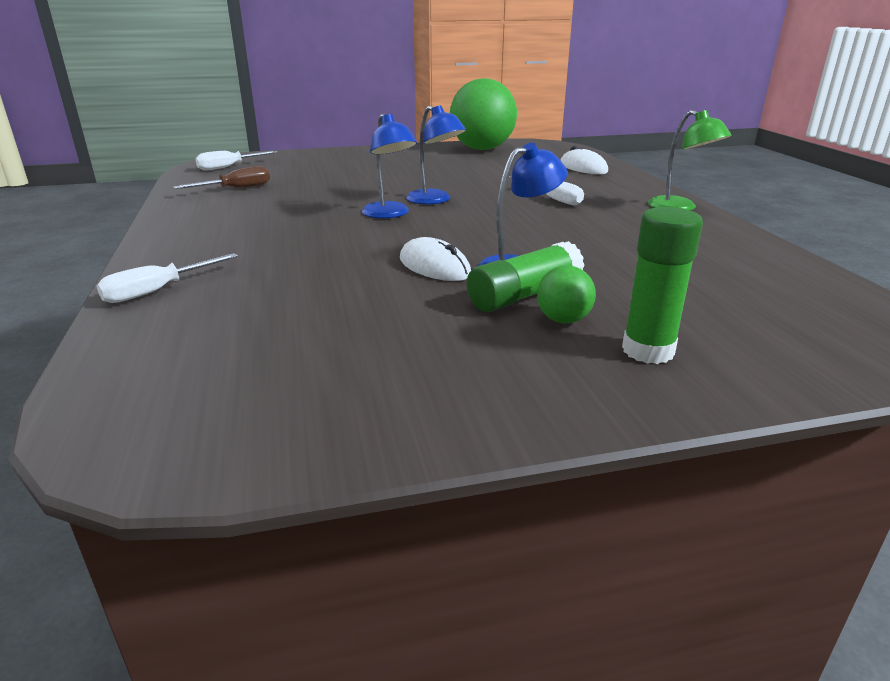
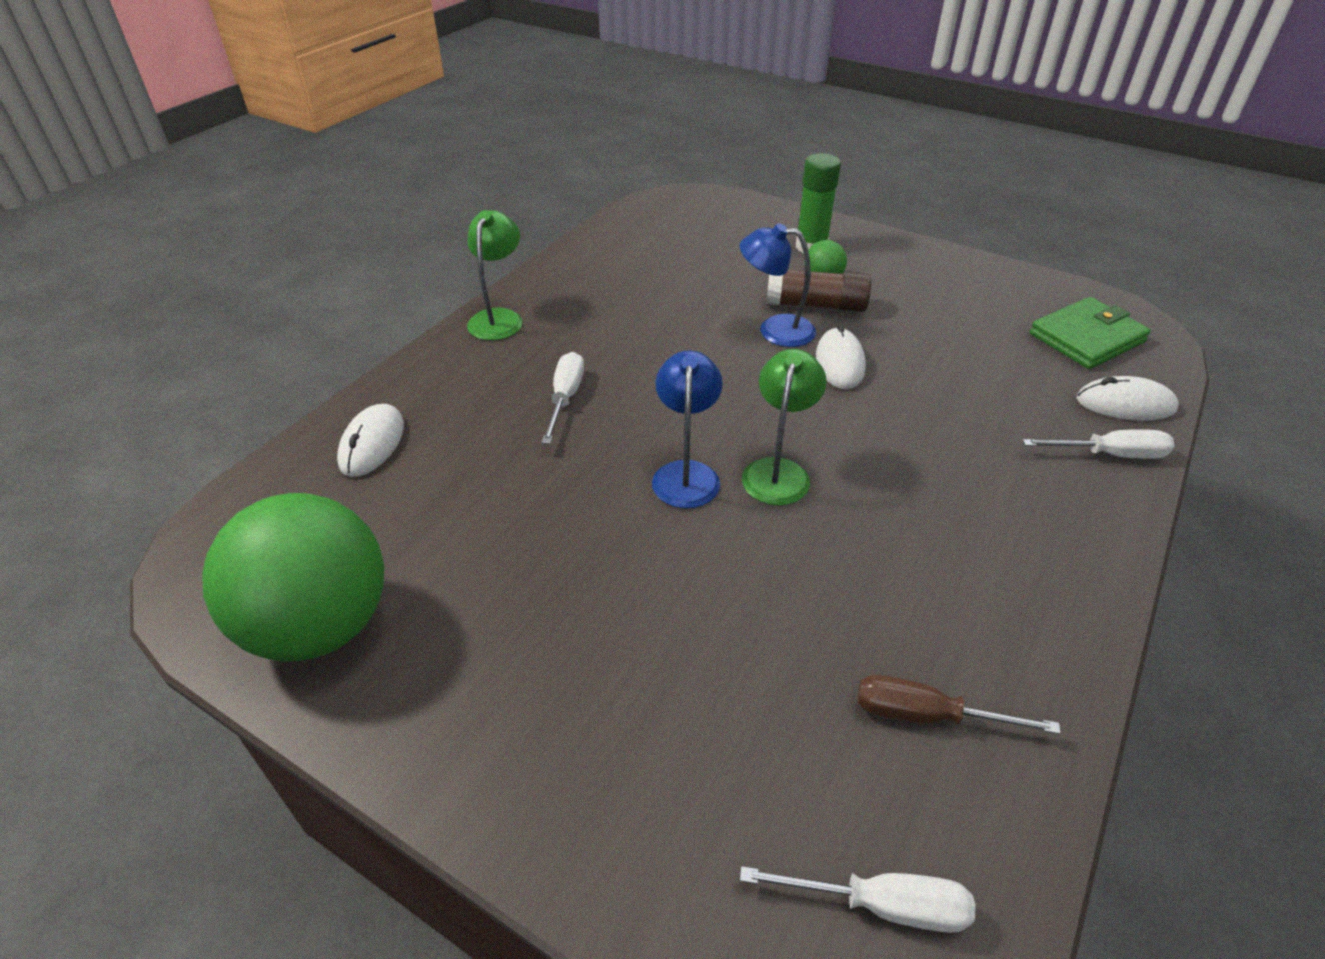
camera: 135 degrees left, 15 degrees up
(144, 332) = (1125, 404): none -> white mouse
(204, 387) = (1086, 338): none -> green wallet
(389, 214) = (778, 471): blue lamp -> green lamp
(524, 295) = (816, 305): green glue stick -> brown glue stick

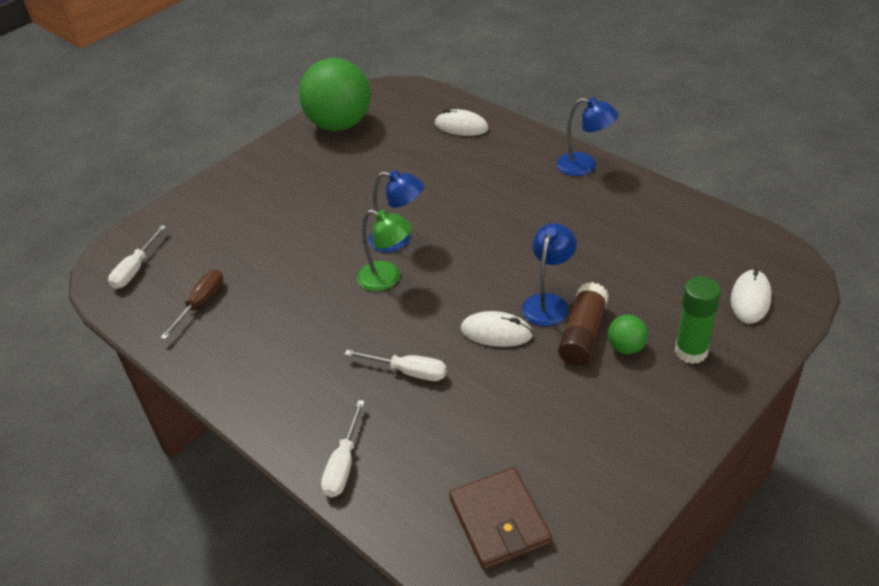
camera: 105 degrees right, 0 degrees up
(499, 318) = (584, 166): green lamp -> blue lamp
(565, 398) = (485, 194): white screwdriver -> white screwdriver (408, 371)
(1086, 338) = (499, 521): green wallet -> brown wallet
(1125, 404) = (397, 505): white mouse -> white mouse (750, 299)

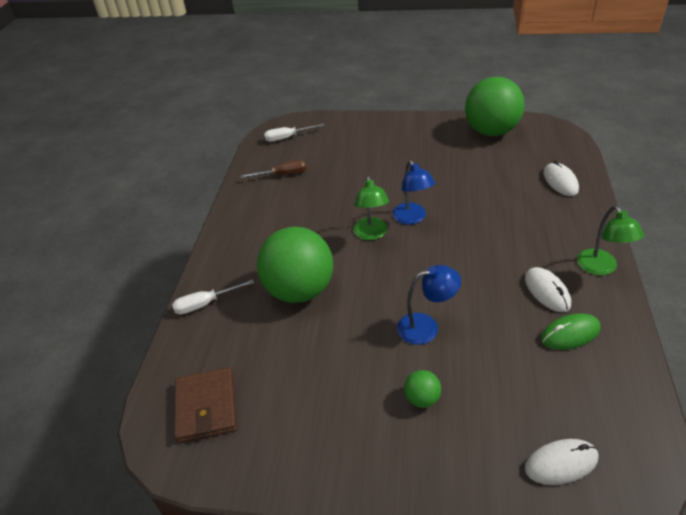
camera: 55 degrees right, 0 degrees up
(408, 371) = (300, 290): white screwdriver -> green ball
(496, 332) = (371, 314): white mouse -> white mouse (547, 291)
(499, 521) = (206, 407): brown wallet -> brown wallet turned 45 degrees counterclockwise
(583, 334) = (412, 364): brown glue stick -> none
(584, 166) = (601, 268): blue lamp -> green lamp
(635, 223) = (570, 334): none -> green mouse
(691, 351) = (455, 446): green glue stick -> none

